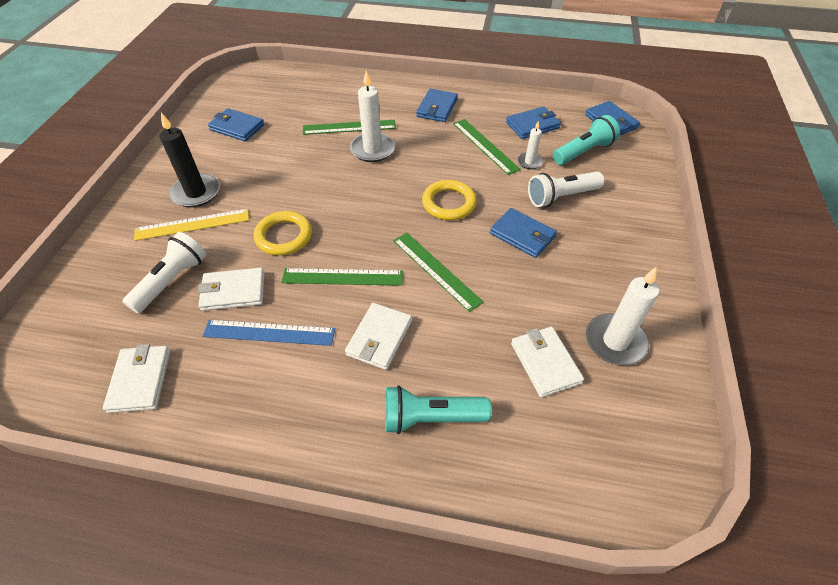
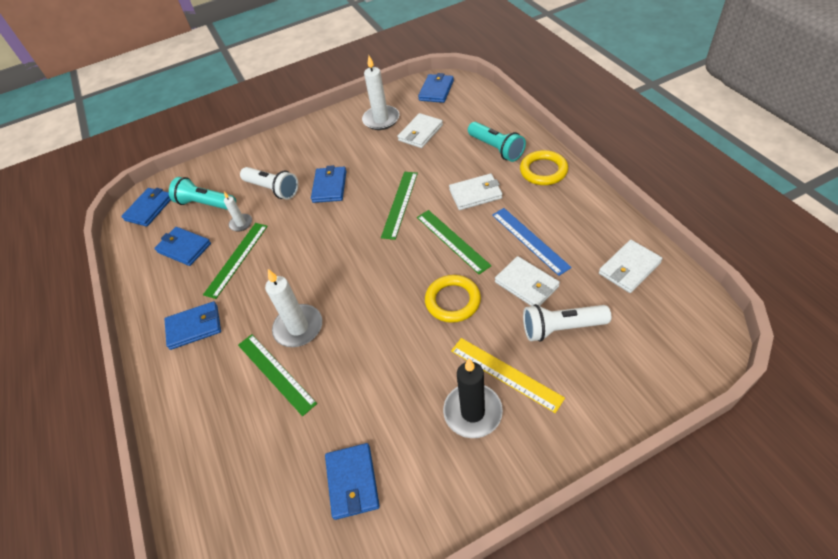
camera: 120 degrees left, 0 degrees up
(449, 203) = (328, 237): yellow ring -> yellow ring (543, 171)
(641, 452) = (436, 90): none -> blue wallet

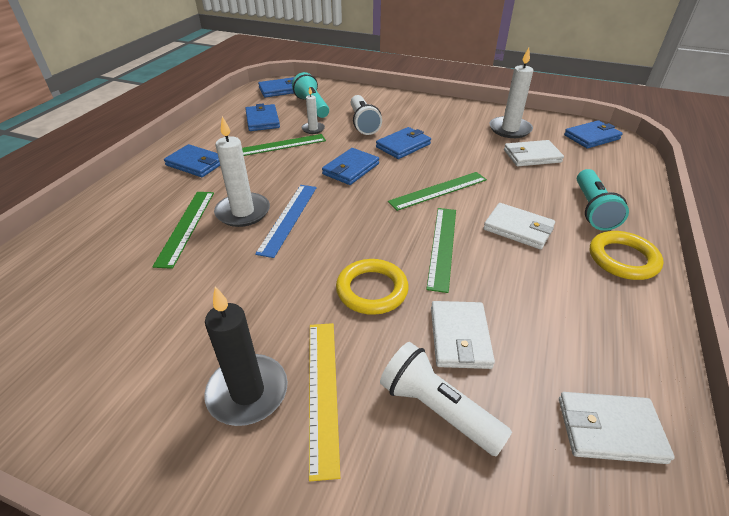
camera: 40 degrees right, 10 degrees down
(352, 482) = (99, 343): blue wallet -> blue wallet (351, 169)
(529, 240) = (519, 303): blue ruler -> blue ruler (288, 218)

